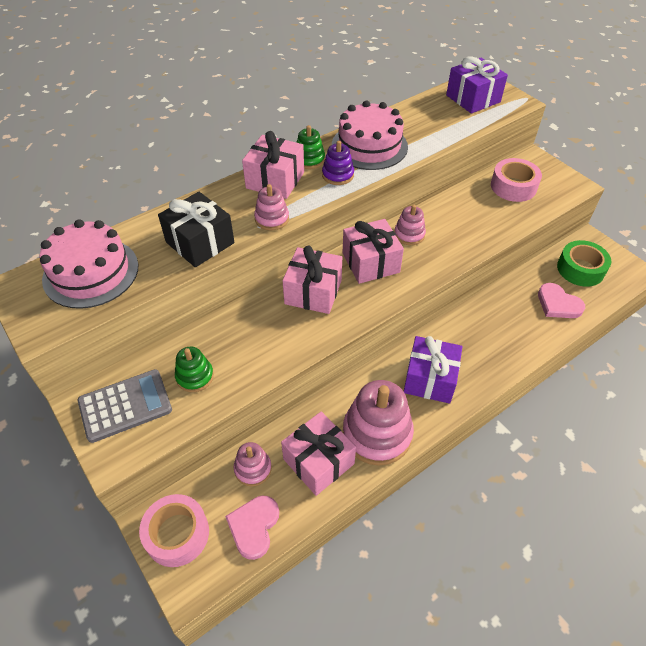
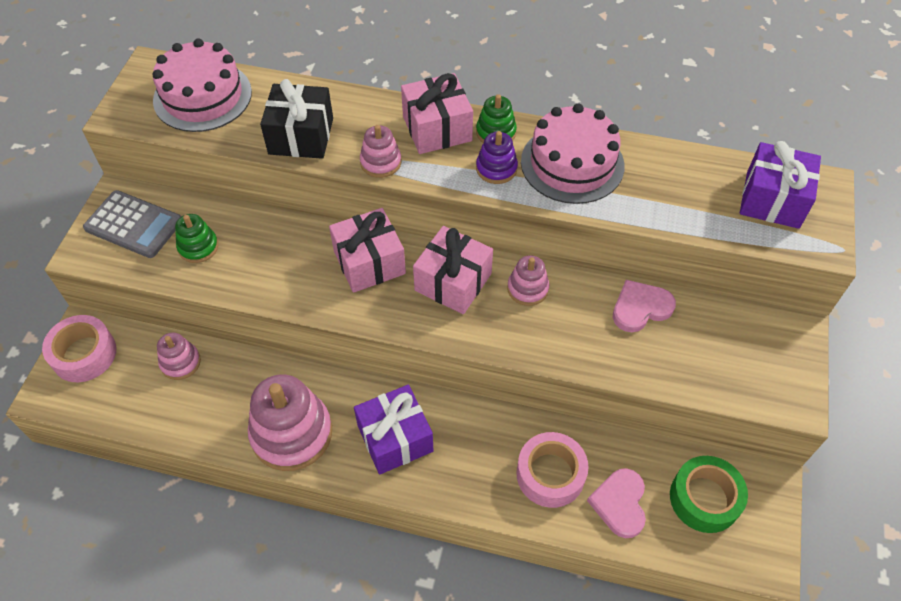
camera: 50 degrees right, 5 degrees up
(254, 527) = (127, 402): pink heart -> pink heart (640, 308)
(318, 461) = (225, 406): pink gift -> none
(513, 186) = (716, 338): pink tape -> pink tape (550, 474)

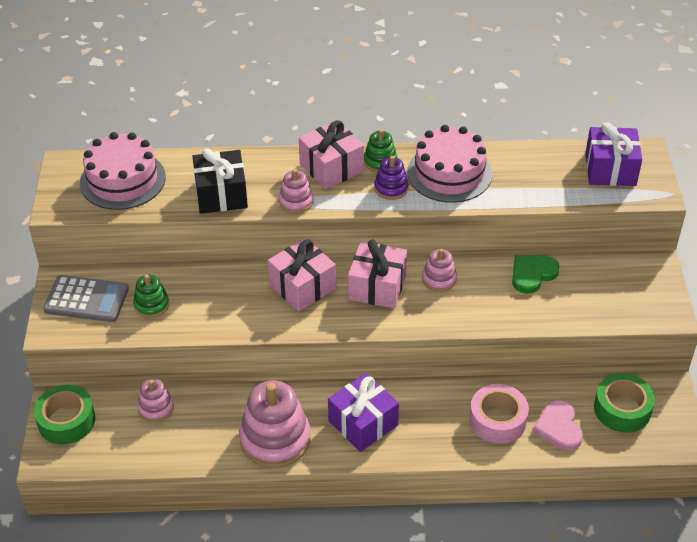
camera: 15 degrees left, 10 degrees down
(84, 354) = (66, 421): pink tape -> green tape
(640, 308) = (532, 274): pink heart -> green heart

